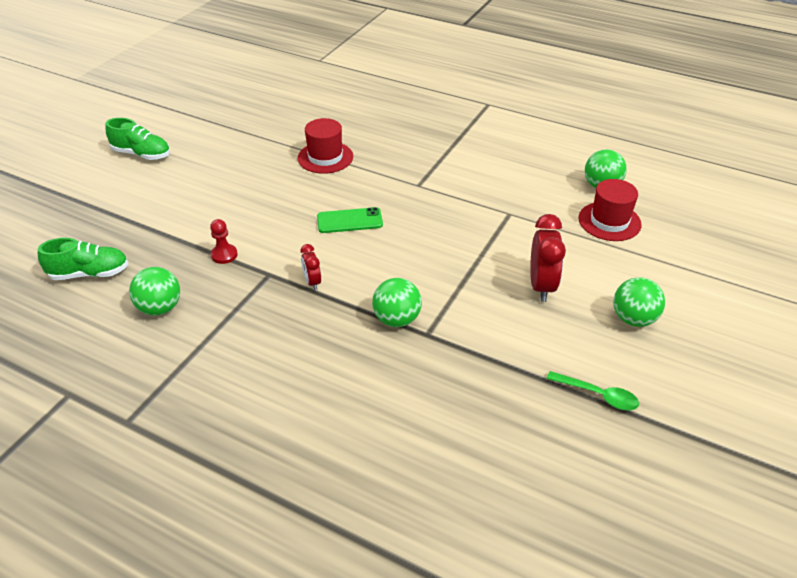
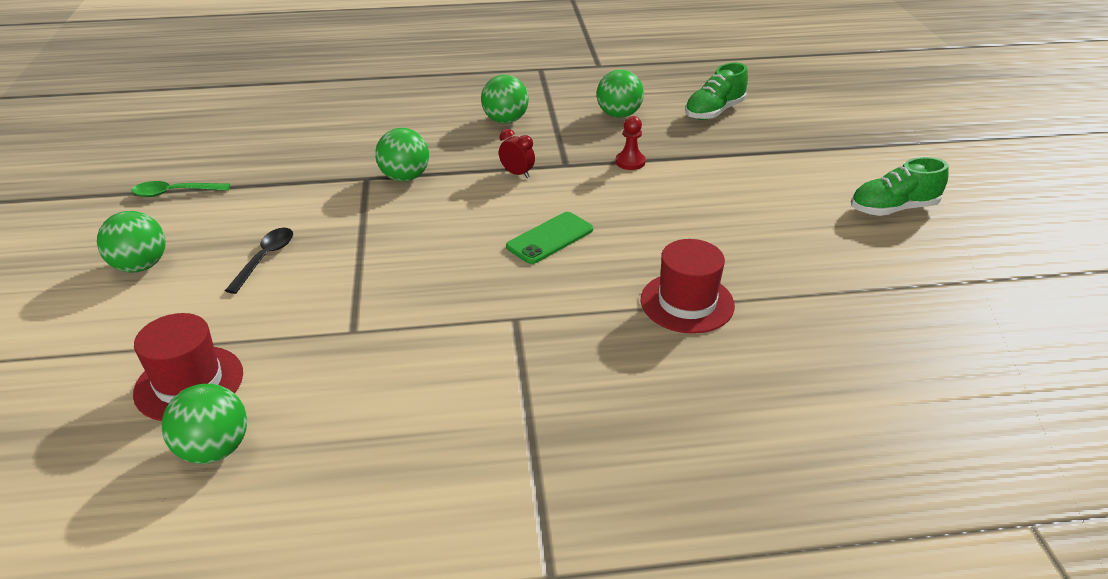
camera: 145 degrees right, 5 degrees down
(254, 350) = (505, 120): none -> green ball
(541, 286) = (265, 258): red clock -> black spoon

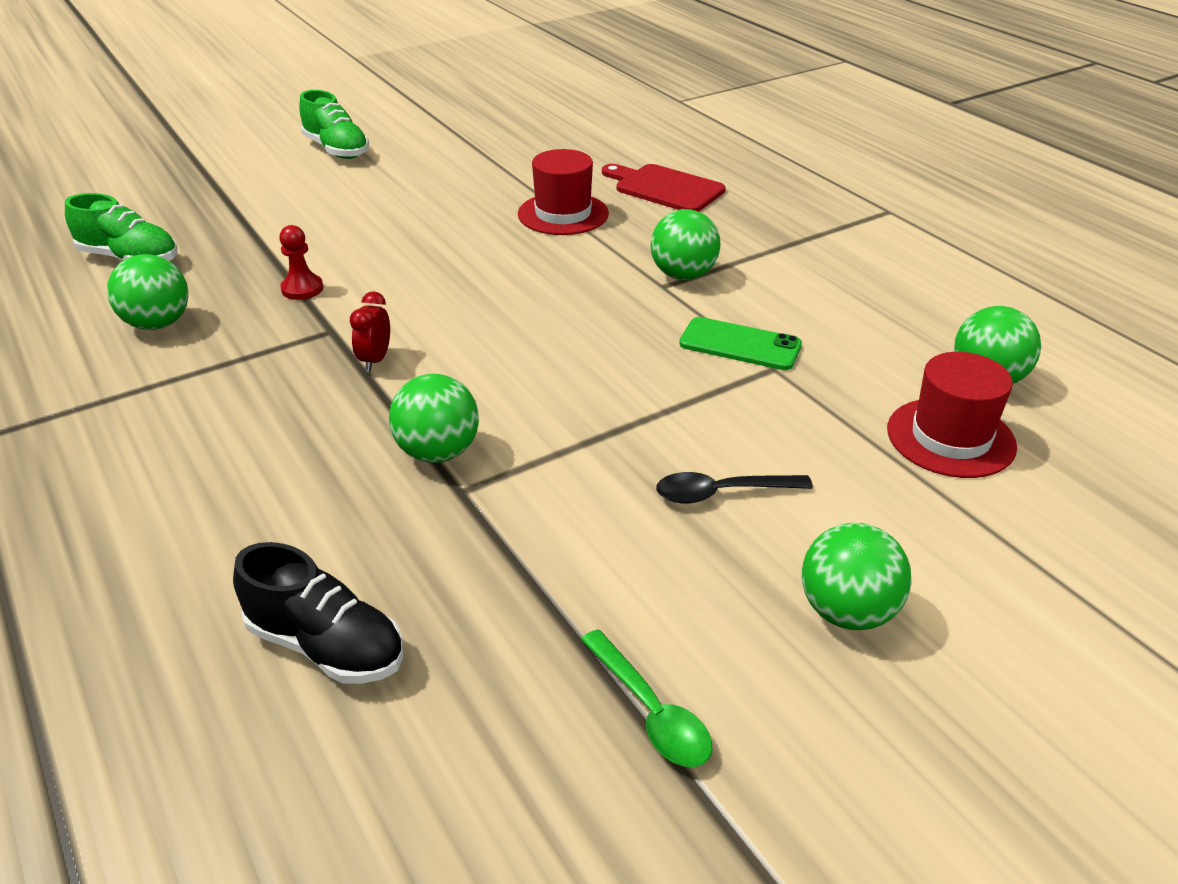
camera: 115 degrees left, 0 degrees up
(308, 131) = (326, 646): none -> black shoe
(505, 120) = (205, 417): green ball -> green ball (683, 275)
(550, 238) = (511, 300): green phone -> green phone (740, 345)
(715, 392) = (665, 188): none -> red cutting board

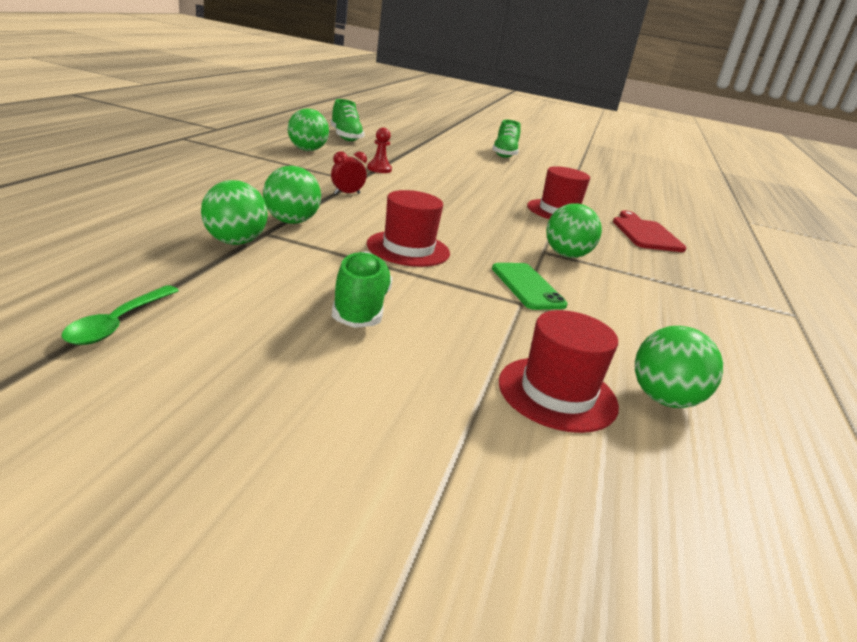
camera: 45 degrees right, 10 degrees down
(326, 646) = (106, 226): black shoe -> none
(591, 386) = (408, 249): none -> red hat
(722, 493) = (360, 308): black spoon -> green shoe
(847, 612) = (286, 381): green ball -> green ball (234, 242)

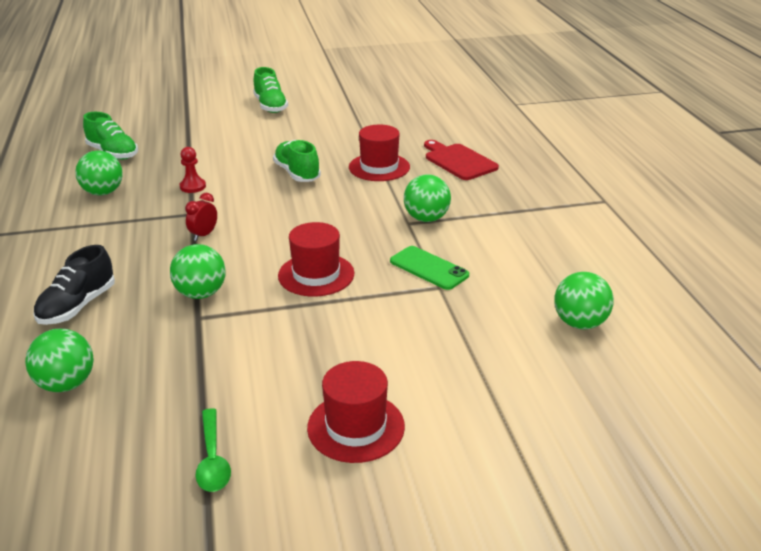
camera: 25 degrees left, 5 degrees up
(187, 192) = (77, 306): none -> black shoe
(234, 242) = (188, 340): green ball -> green ball (66, 384)
(360, 308) = (347, 353): green shoe -> green shoe (297, 173)
(557, 393) = (522, 354): red hat -> red hat (356, 427)

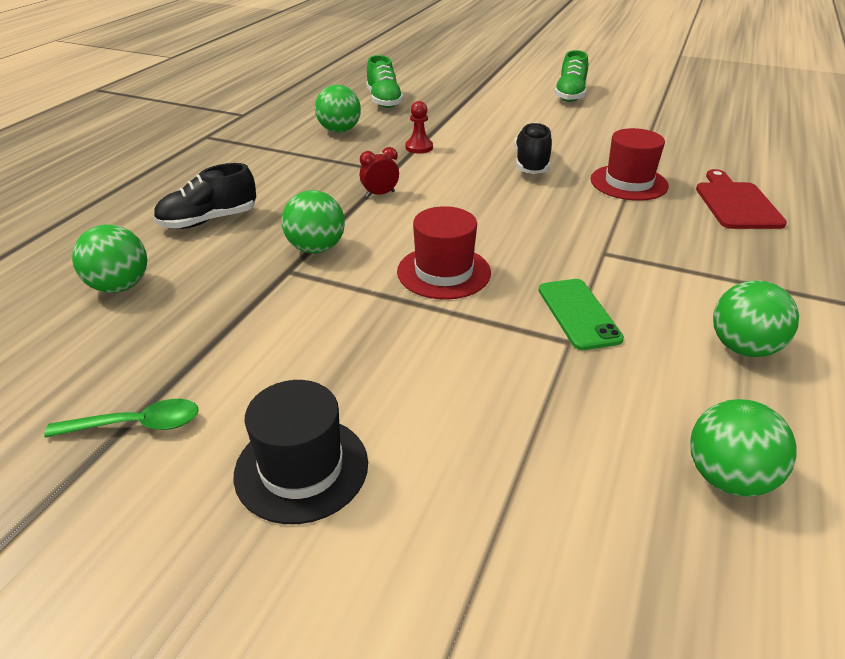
camera: 35 degrees right, 5 degrees up
(212, 459) = (136, 425): green spoon -> green spoon turned 120 degrees counterclockwise
(297, 173) = (531, 164): green shoe -> black shoe
(356, 427) = (301, 468): red hat -> black hat
(426, 218) = (631, 255): green ball -> green ball (743, 348)

